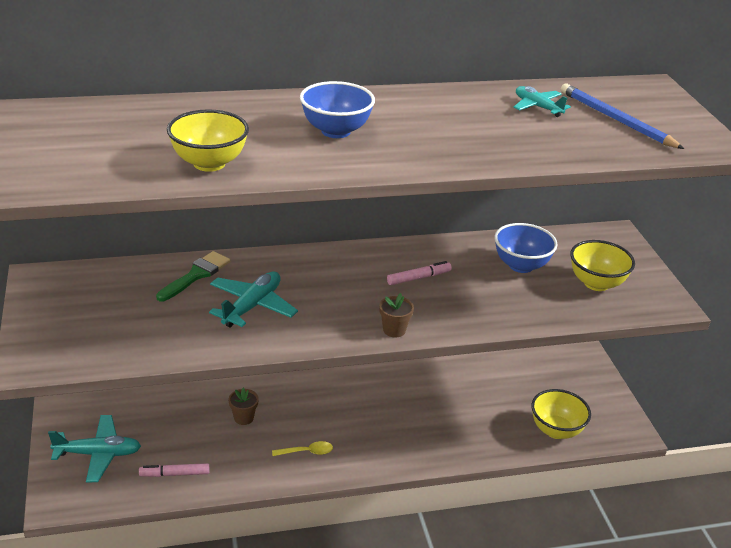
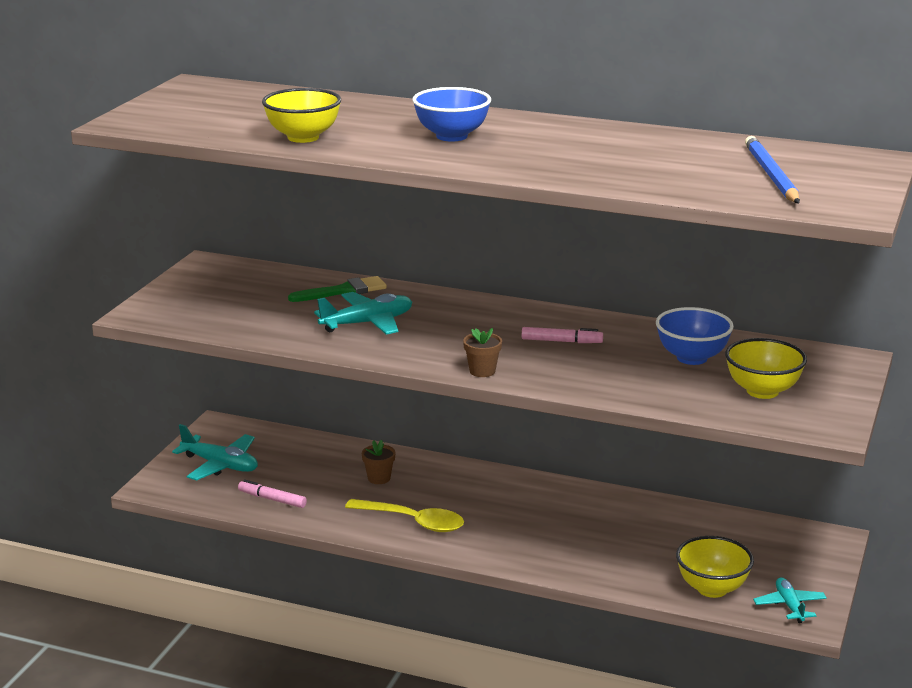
camera: 35 degrees right, 10 degrees down
(307, 452) = (413, 522): yellow spoon -> yellow spoon, size x1.80
(537, 107) = (697, 152): turquoise plane -> turquoise plane (789, 606)

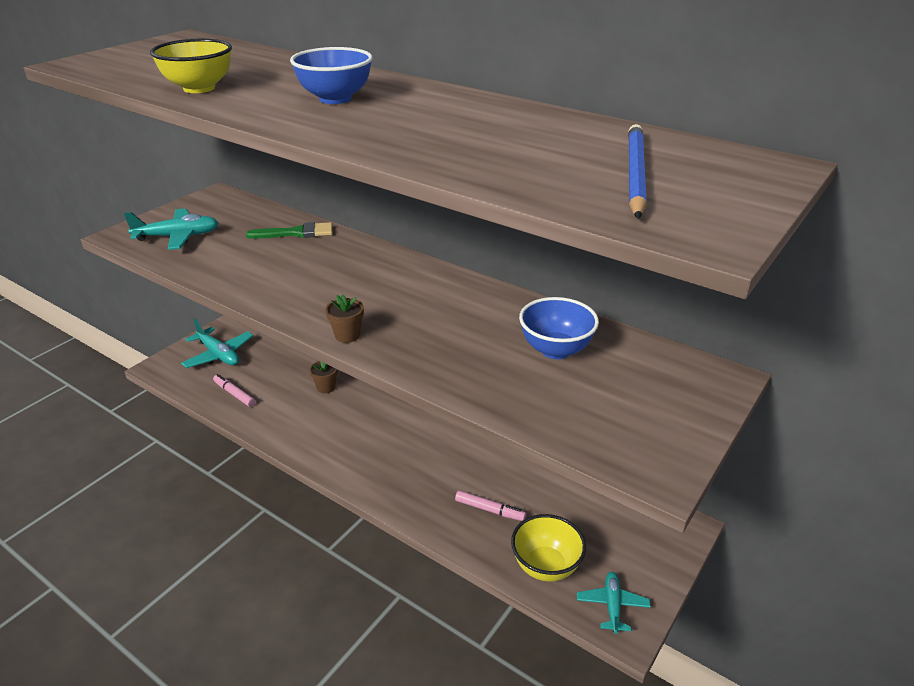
camera: 15 degrees right, 10 degrees up
(367, 323) = (289, 268): turquoise plane -> turquoise plane (177, 237)
(413, 522) = (327, 436): yellow spoon -> none
(561, 341) = (443, 311): pink marker -> pink marker (490, 510)
(762, 391) = (607, 406): yellow bowl -> none

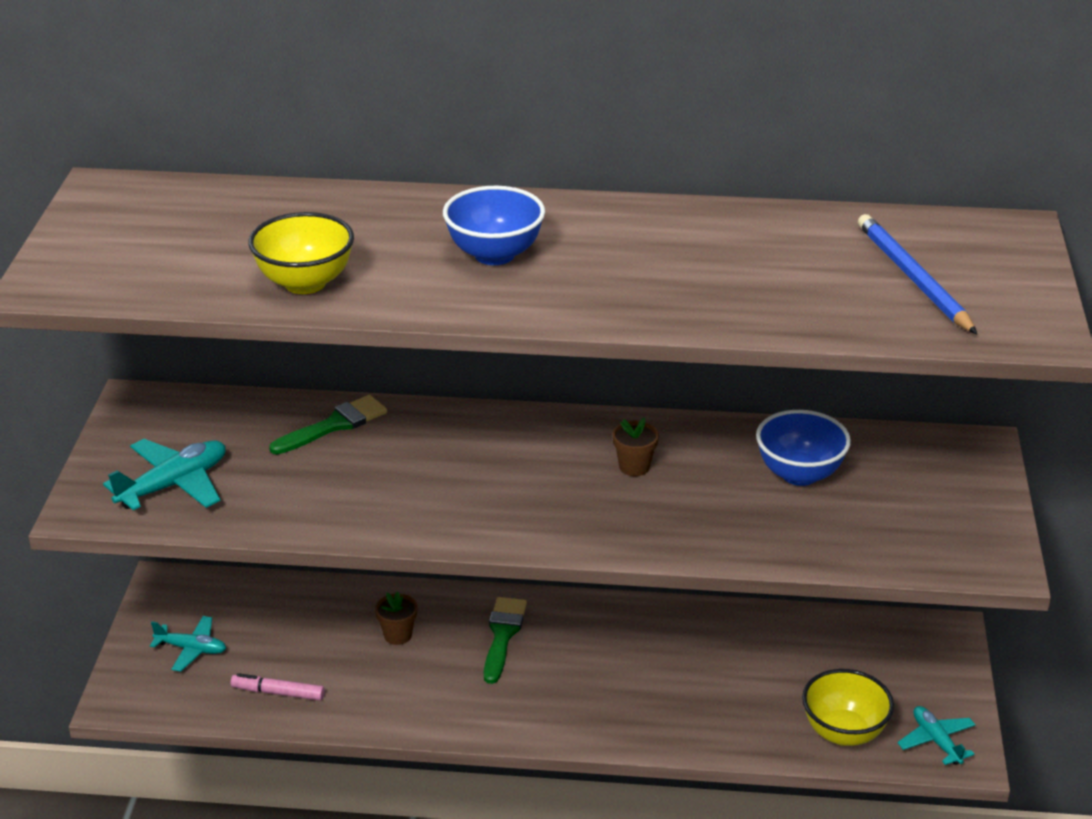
camera: 30 degrees left, 0 degrees up
(218, 355) = (191, 649): turquoise plane -> turquoise plane, size x0.65
(347, 335) = (563, 538): brown flower pot -> brown flower pot (634, 467)
(382, 410) = (502, 635): none -> green brush
(490, 510) = (737, 700): pink marker -> none

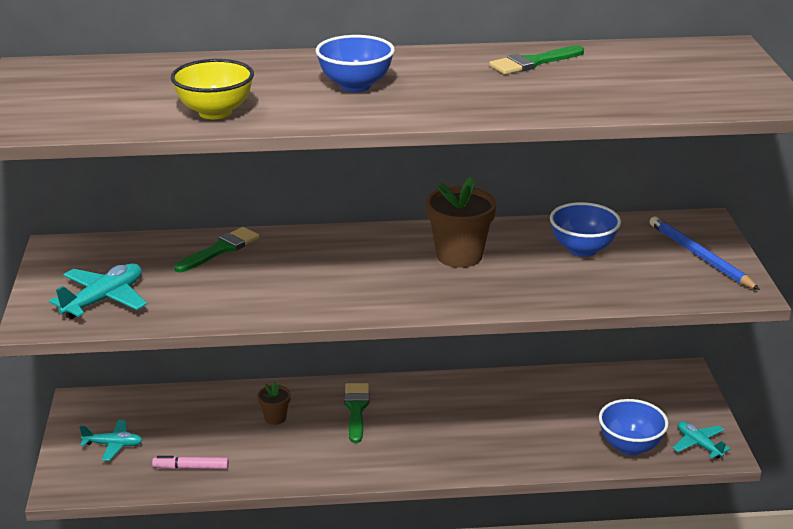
camera: 10 degrees left, 5 degrees down
(634, 467) = (459, 256): brown flower pot -> brown flower pot, size x1.96
(739, 235) = (533, 62): none -> green brush
(843, 732) = (630, 446): yellow bowl -> blue bowl
(912, 278) = (670, 78): blue pencil -> blue pencil (699, 256)

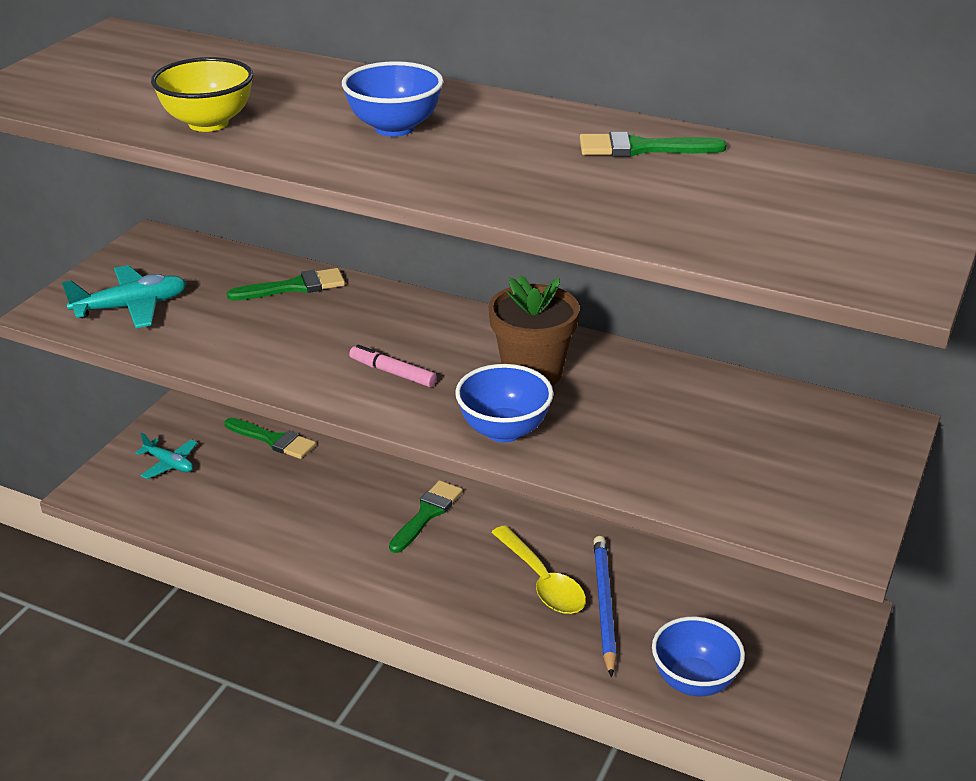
camera: 30 degrees right, 5 degrees up
(184, 399) = (273, 440): none -> green brush
(191, 468) = (214, 516): pink marker -> pink marker (392, 373)
(275, 418) = (339, 492): brown flower pot -> none
(479, 423) = (542, 581): none -> yellow spoon
(582, 249) = (687, 412): blue bowl -> blue bowl (504, 430)
(698, 444) = (783, 714): turquoise plane -> none
(699, 256) = (831, 471): blue pencil -> blue pencil (604, 605)

